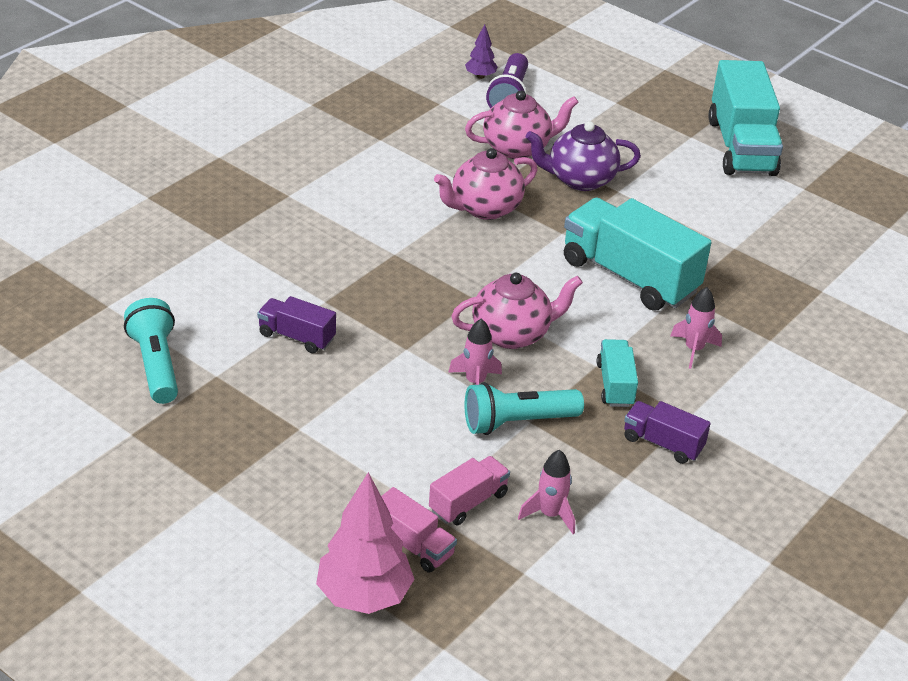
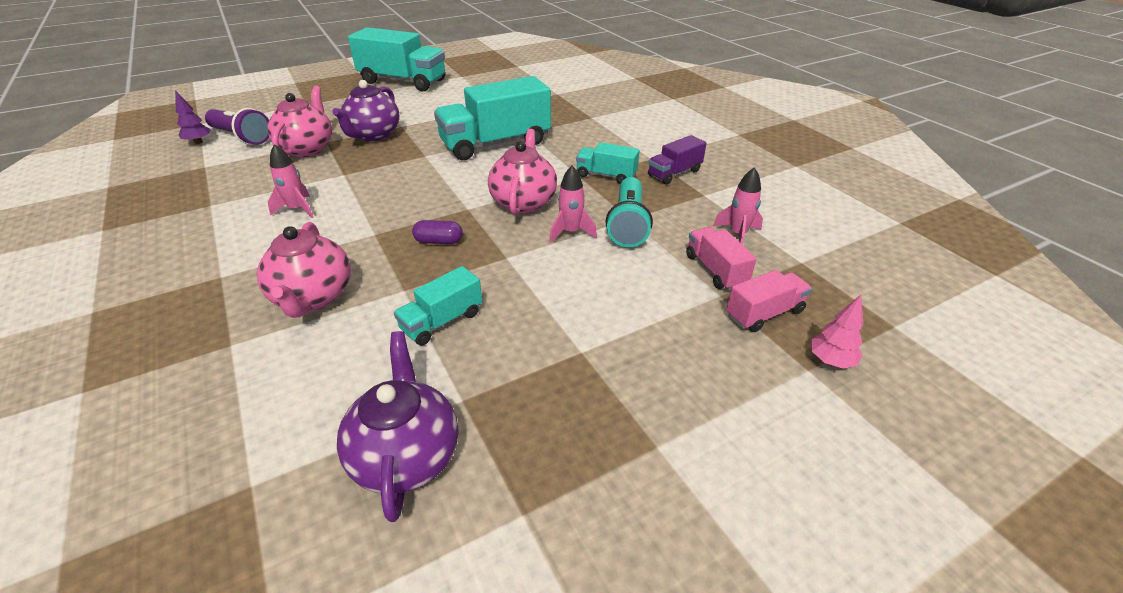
camera: 65 degrees left, 0 degrees up
(156, 365) = (406, 455): turquoise flashlight -> purple teapot
(296, 337) = (442, 321): purple truck -> turquoise truck
(364, 596) = (830, 361): pink tree -> pink tree, size x0.50
(406, 297) = (439, 241): none -> purple capsule
(484, 208) = (362, 178): pink teapot -> pink teapot (313, 297)
(693, 350) = (586, 141): pink rocket -> pink rocket (297, 209)

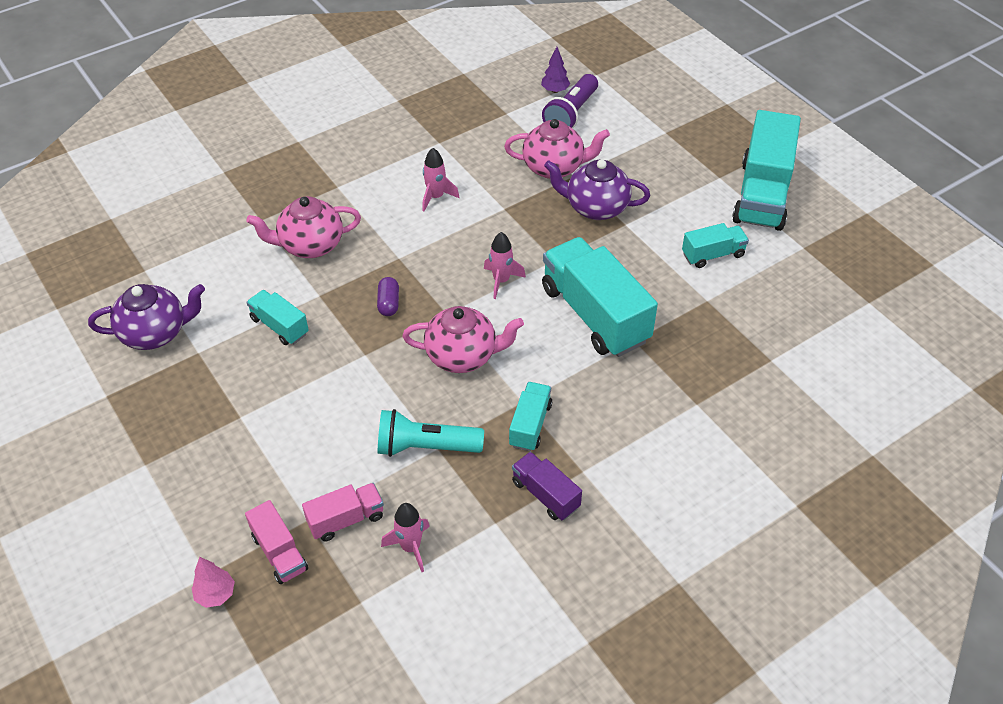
camera: 85 degrees right, 10 degrees up
(453, 100) = (713, 255): none -> turquoise truck
(571, 232) = (408, 399): pink rocket -> pink rocket (501, 281)

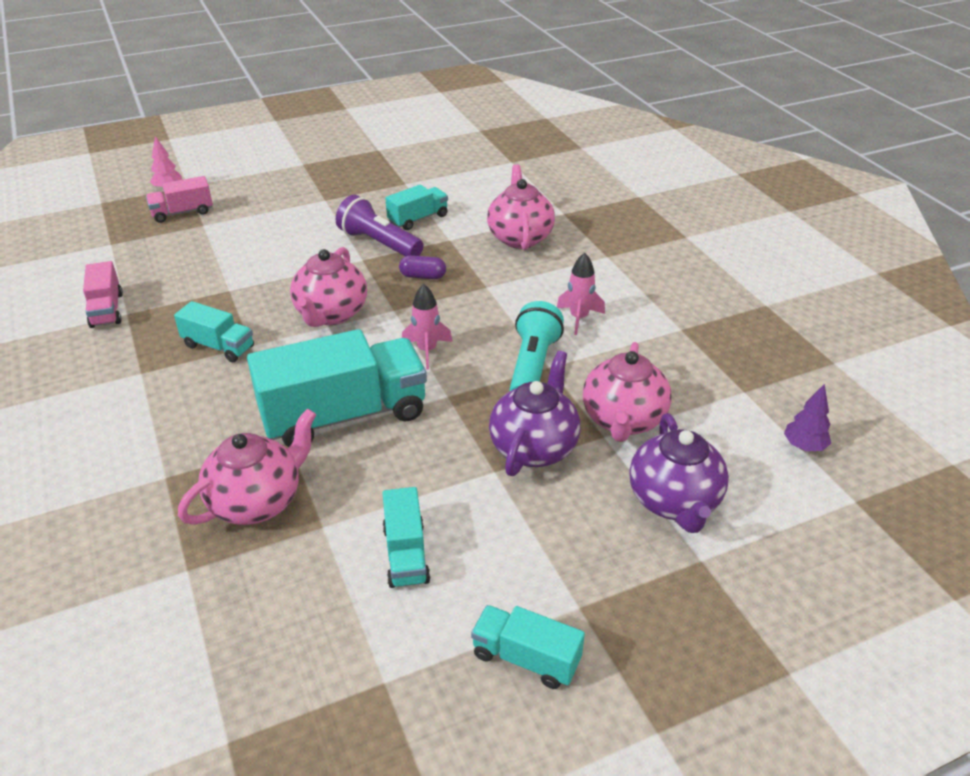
camera: 100 degrees right, 10 degrees down
(155, 333) = (435, 166): purple teapot -> purple teapot (674, 502)
(346, 519) = (189, 241): pink truck -> pink truck (107, 310)
(410, 547) = (139, 269): pink rocket -> none
(425, 447) = (235, 284): turquoise flashlight -> turquoise flashlight (533, 366)
(545, 494) = (132, 345): purple truck -> none
(571, 114) = (745, 455): purple flashlight -> purple flashlight (379, 243)
(699, 341) = (257, 501): none -> pink teapot
(762, 194) = (526, 658): turquoise truck -> turquoise truck, size x0.50

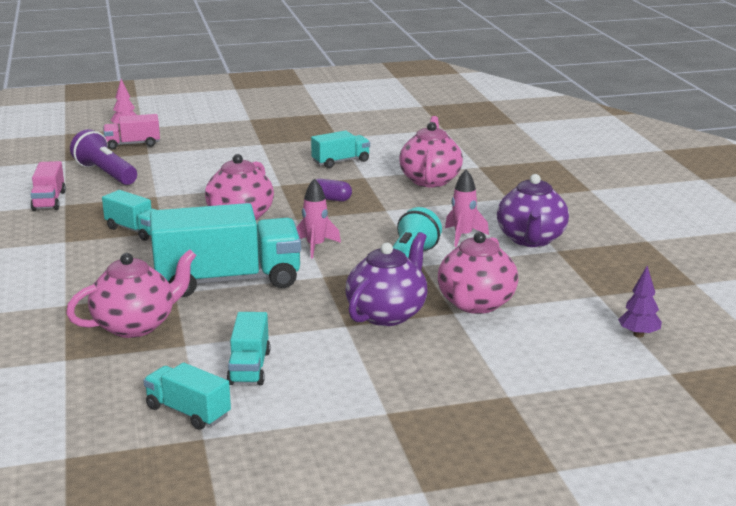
camera: 10 degrees right, 15 degrees down
(379, 243) = (299, 175): purple flashlight -> purple flashlight (105, 173)
(526, 658) = (327, 437): turquoise truck -> turquoise truck (188, 412)
(674, 502) = (500, 358): purple teapot -> purple teapot (531, 240)

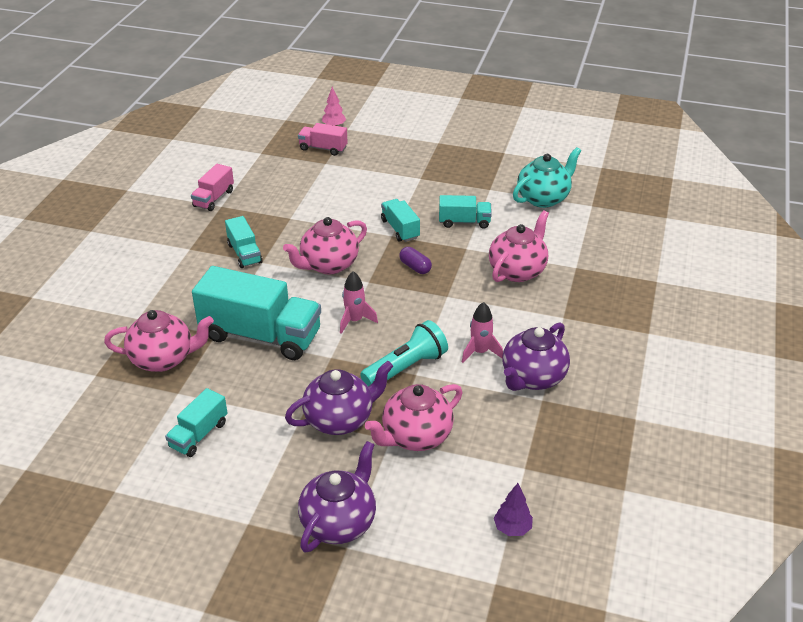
camera: 30 degrees right, 15 degrees up
(105, 173) = (276, 179): purple flashlight -> none
(188, 412) = (126, 461): turquoise truck -> turquoise truck (400, 229)
(395, 133) = (543, 198): none -> turquoise teapot
(478, 381) = (339, 522): none -> purple teapot

